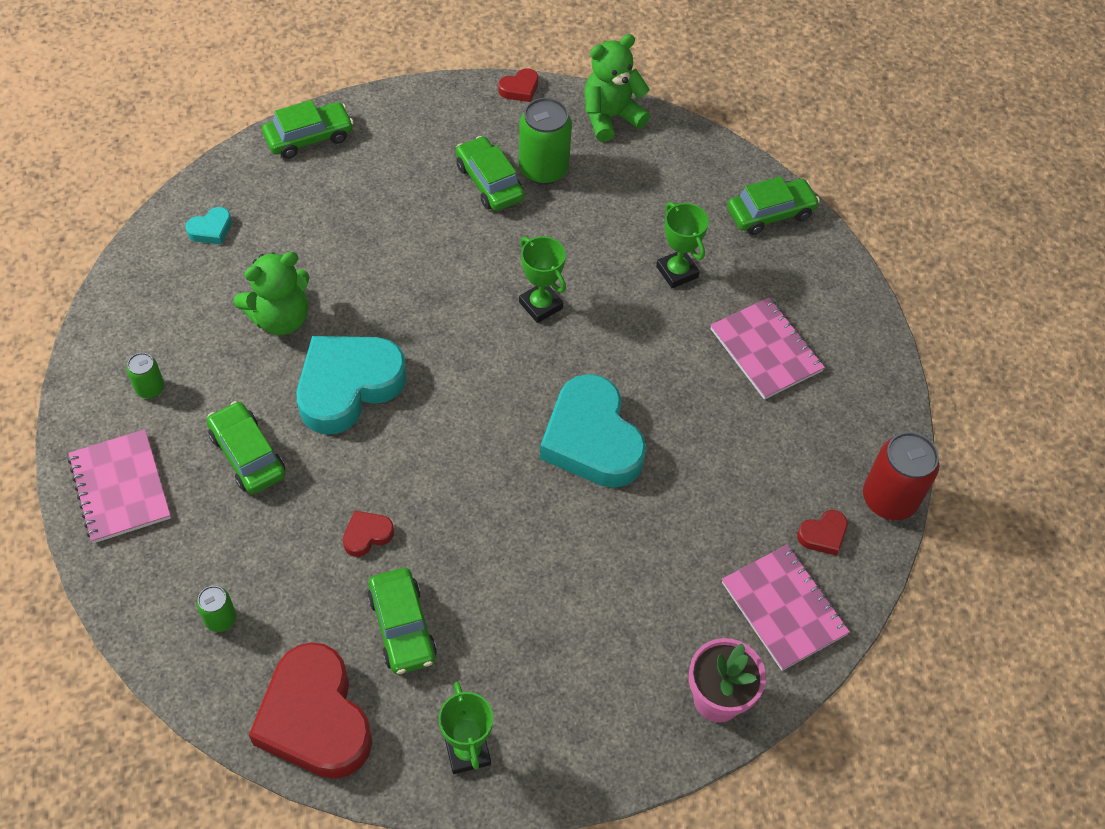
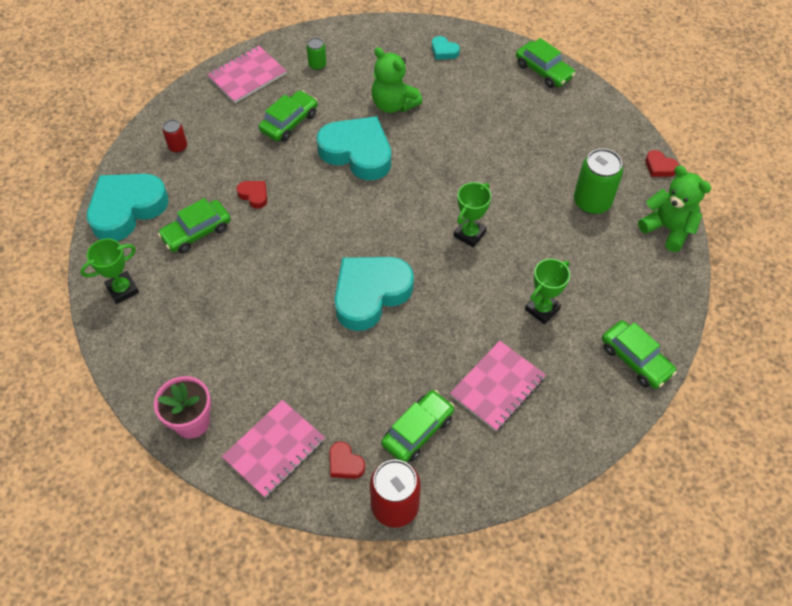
camera: 75 degrees right, 0 degrees up
(220, 619) = (178, 147): green can -> red can
(315, 718) = (127, 209): red heart -> turquoise heart
(489, 182) = (562, 174): green car -> green car (418, 430)

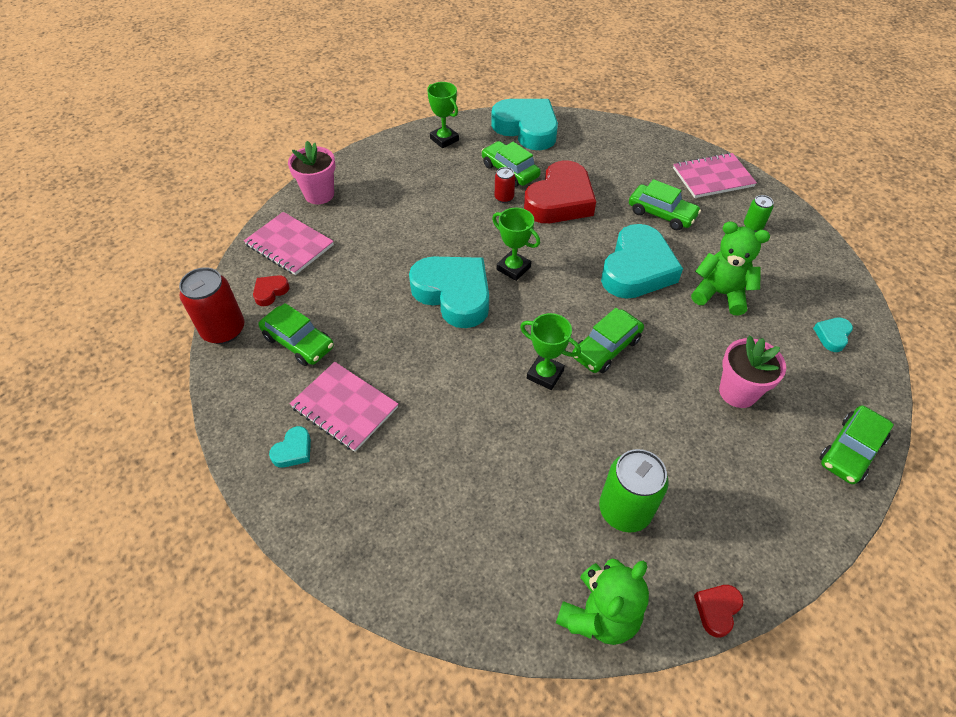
camera: 85 degrees right, 5 degrees down
(178, 147) = (605, 146): red can -> red can (504, 197)
(247, 76) = (712, 177): pink notebook -> pink notebook turned 60 degrees counterclockwise
(254, 195) = (560, 200): red heart -> red heart, size x2.37
(393, 104) = (720, 294): green teddy bear -> green teddy bear turned 75 degrees clockwise
(493, 117) = (738, 392): none -> pink flower pot
(542, 309) = (447, 450): green trophy -> green trophy (513, 268)
(542, 427) = (293, 450): none -> turquoise heart
(635, 359) = (378, 556): green car -> green car (606, 348)

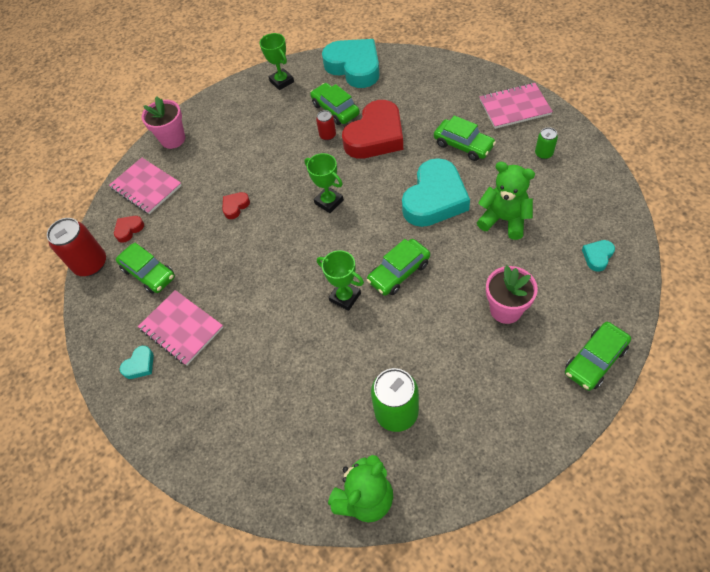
camera: 10 degrees right, 5 degrees up
(454, 294) = (277, 227): turquoise heart -> none
(717, 610) = (460, 494): red heart -> red heart (235, 206)

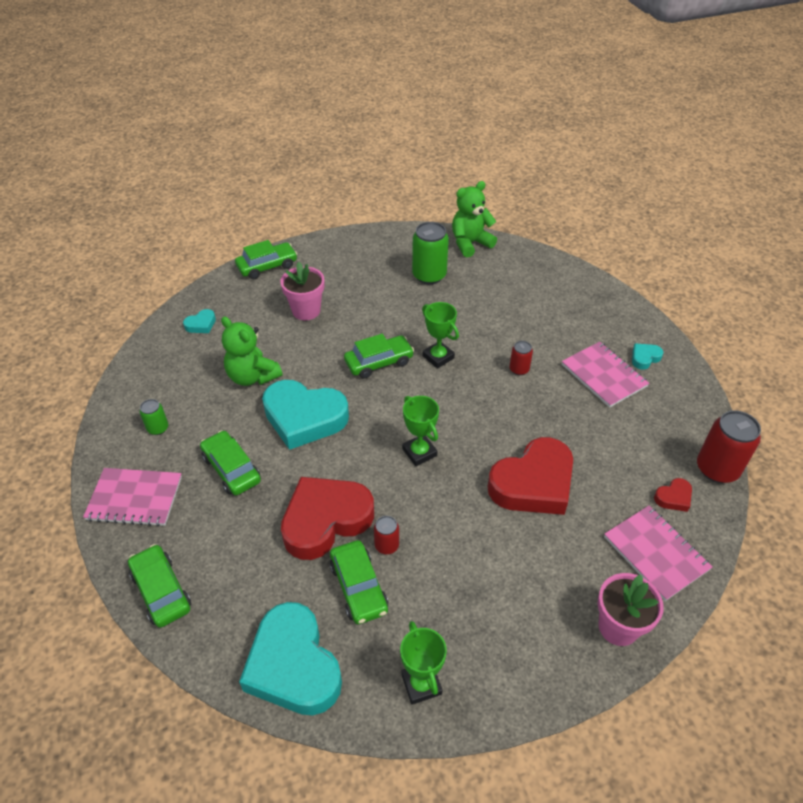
camera: 170 degrees left, 10 degrees down
(149, 273) = (642, 437): green car -> green car (161, 591)
(235, 206) = (533, 483): red heart -> red heart, size x2.37
(264, 308) = (519, 369): none -> red can
(434, 199) = (304, 418): turquoise heart -> turquoise heart turned 120 degrees counterclockwise

